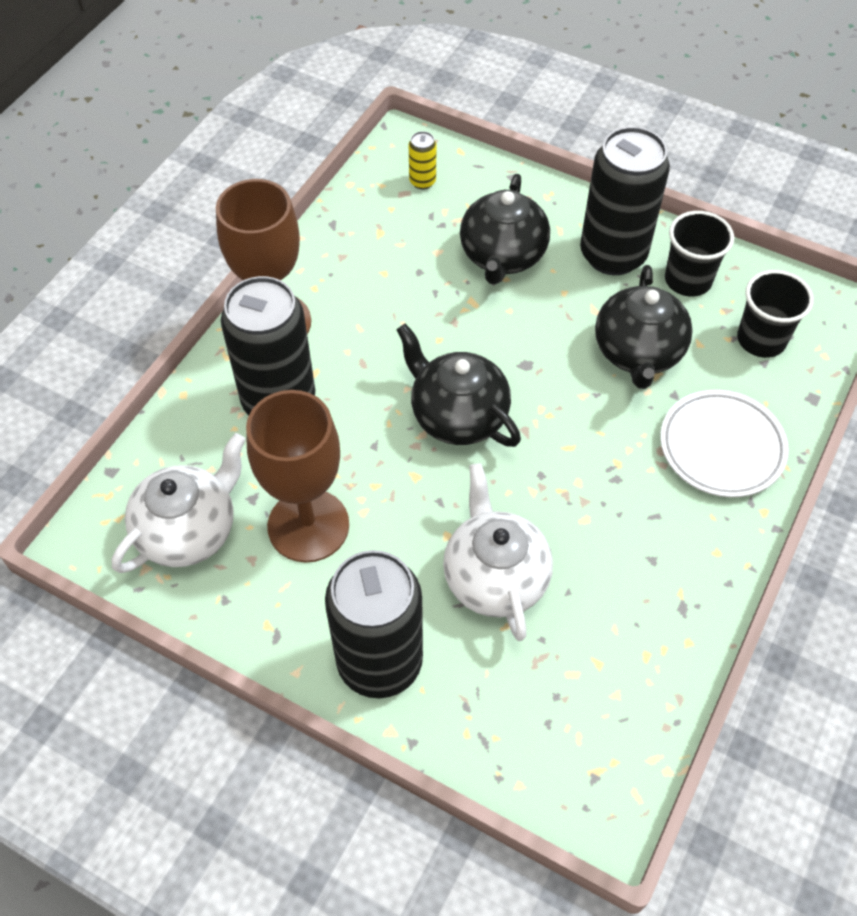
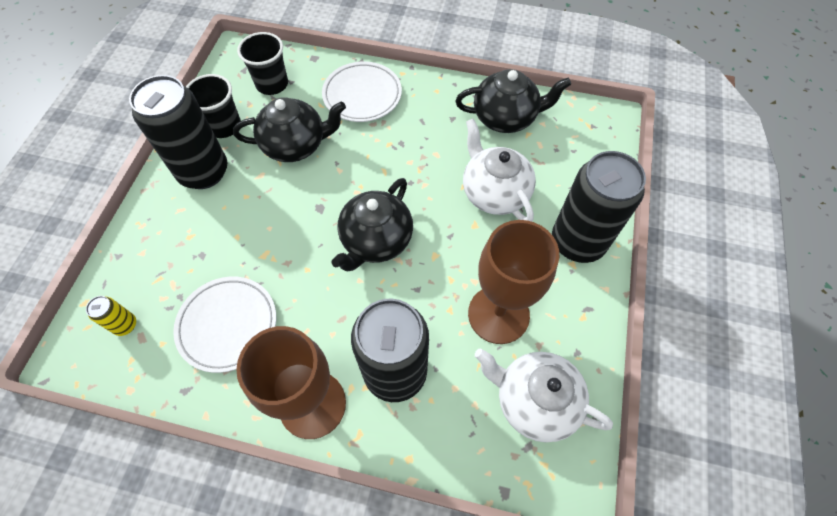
camera: 105 degrees left, 5 degrees up
(392, 262) = (228, 325): none -> white plate
(495, 577) = (494, 193): white teapot -> white teapot turned 90 degrees clockwise
(502, 256) = (213, 243): black teapot -> black teapot (505, 118)

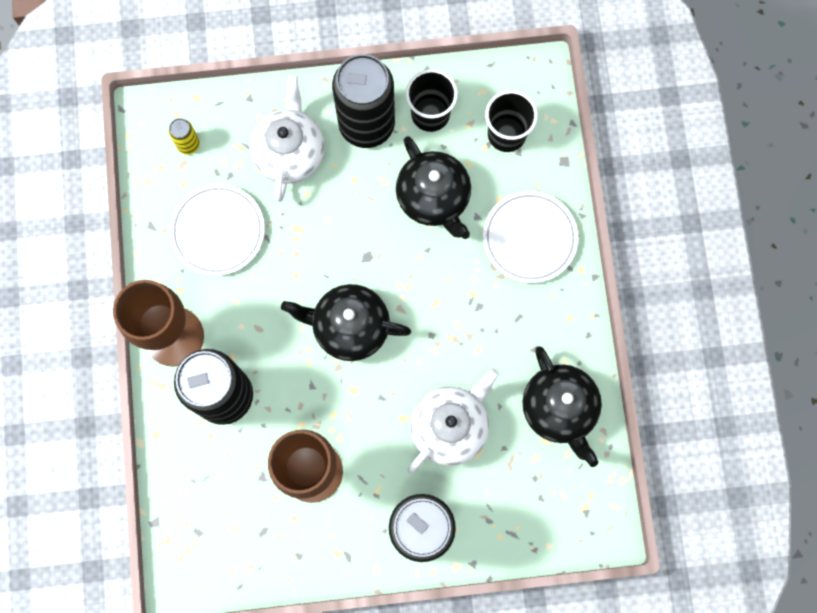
camera: 70 degrees right, 15 degrees up
(534, 400) = (240, 527): white teapot -> white teapot (290, 153)

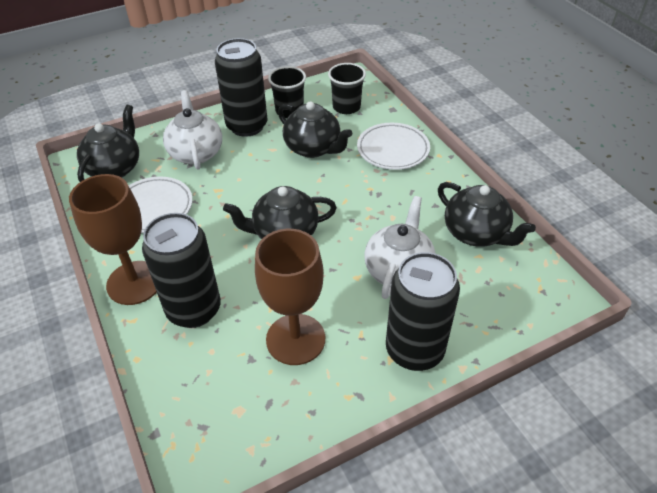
camera: 20 degrees left, 30 degrees down
(188, 145) = (115, 168): yellow can -> black teapot

